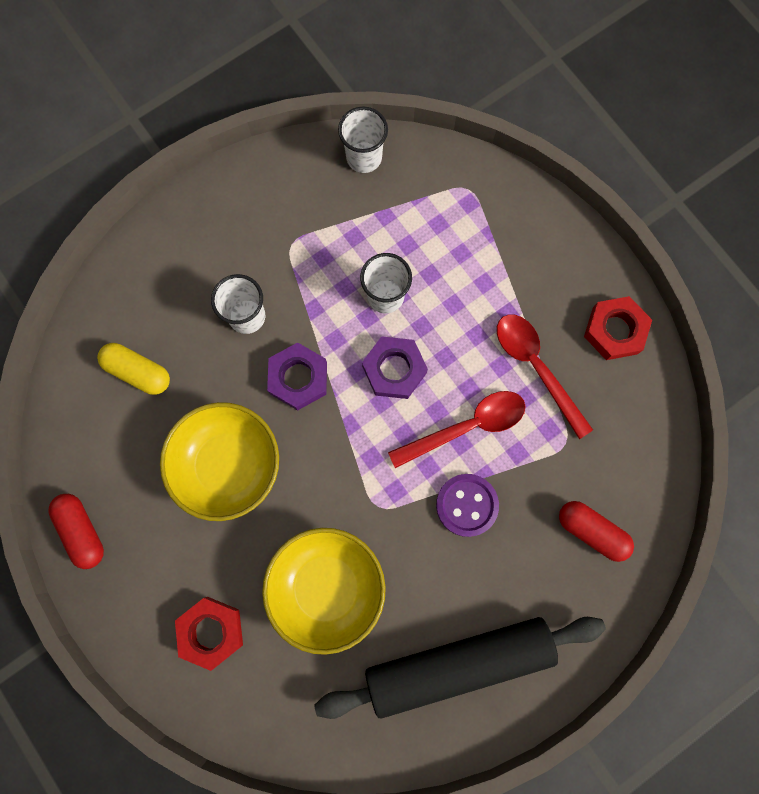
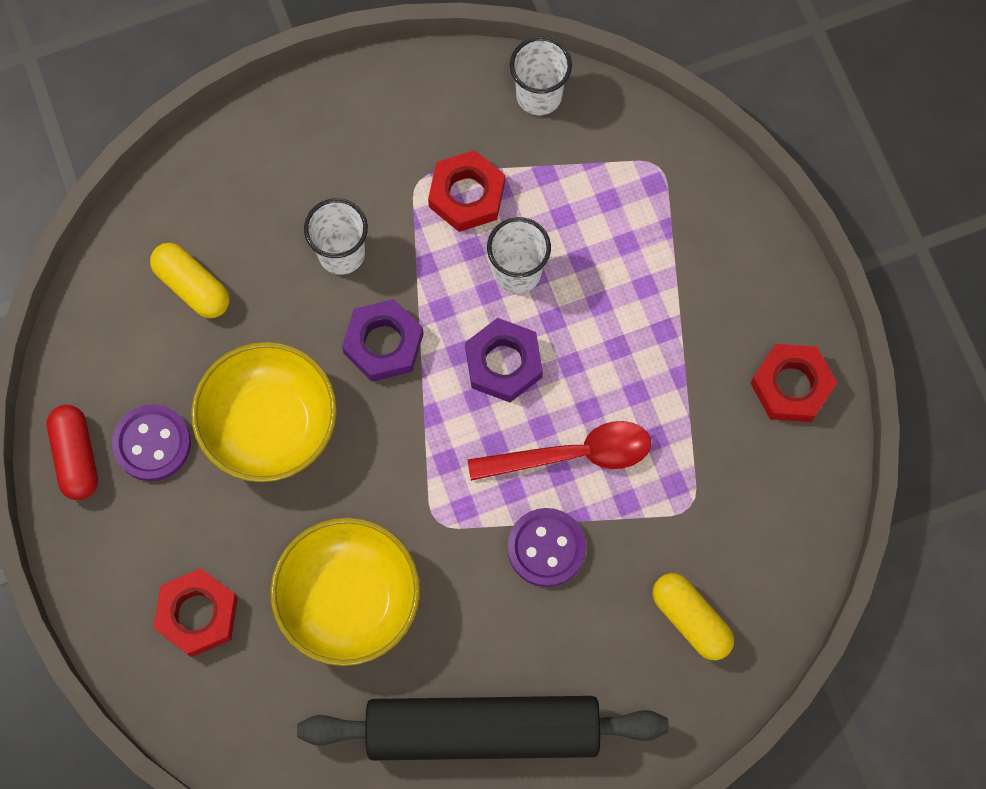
camera: 15 degrees right, 5 degrees down
(139, 504) = (152, 443): none -> purple button
(330, 247) = (466, 195): none -> red nut
(536, 368) = (679, 406): red spoon -> none
(591, 531) = (690, 619): red capsule -> yellow capsule

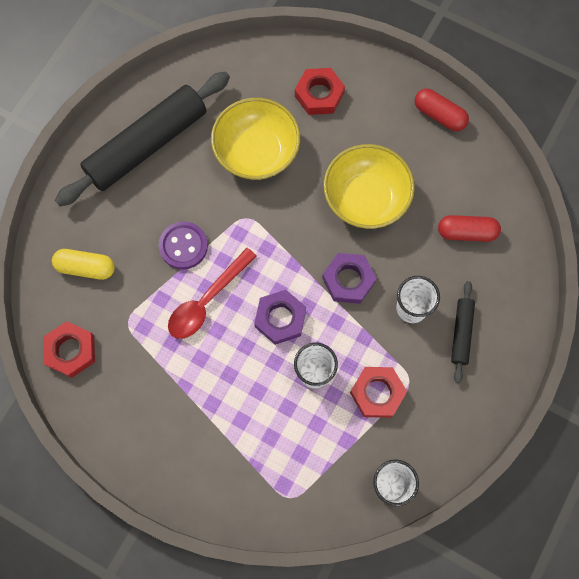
camera: 140 degrees right, 0 degrees up
(152, 443) = (411, 147): purple button -> none
(192, 286) = (466, 232): yellow capsule -> red capsule
(312, 183) = (461, 333): none -> black rolling pin
(791, 386) = (120, 428): red nut -> red nut (71, 351)

